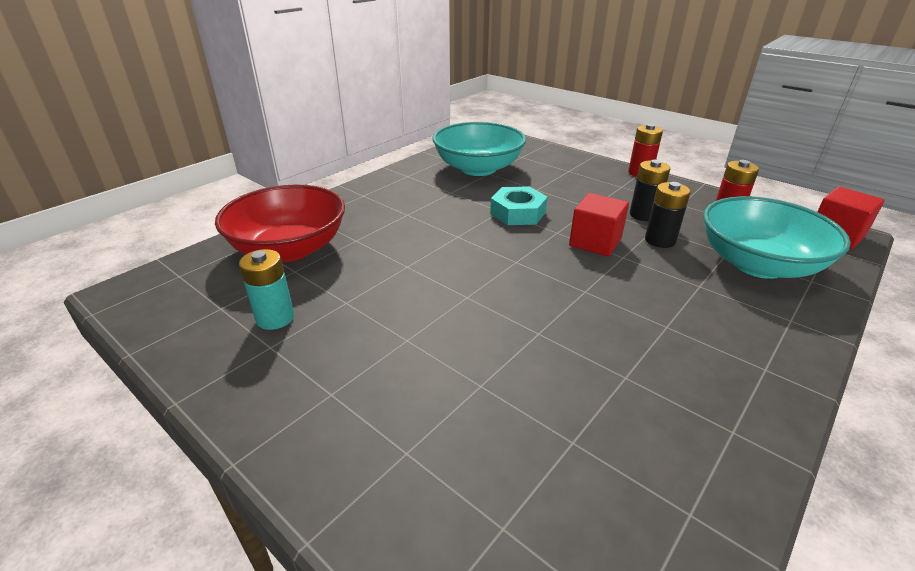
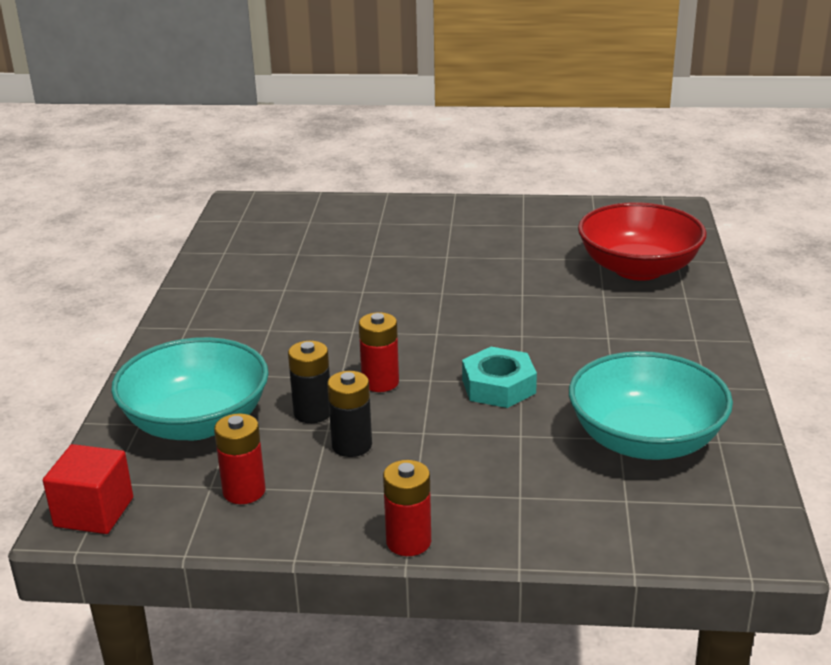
camera: 145 degrees right, 5 degrees down
(275, 318) = (549, 234): turquoise battery -> none
(595, 242) = (380, 382): red cube -> red battery

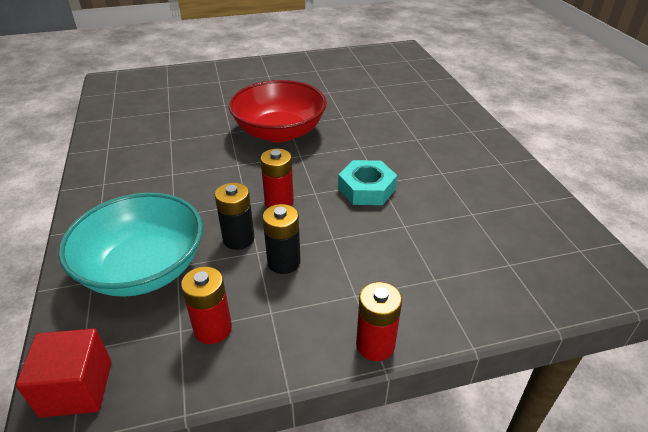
camera: 20 degrees left, 10 degrees up
(638, 268) = (406, 89): red bowl -> red bowl (279, 132)
(645, 440) = (490, 212): turquoise bowl -> none

